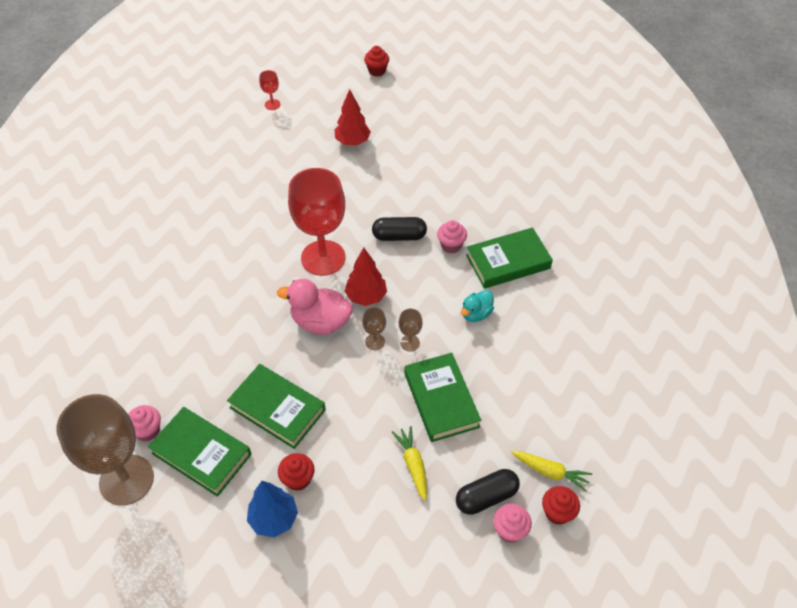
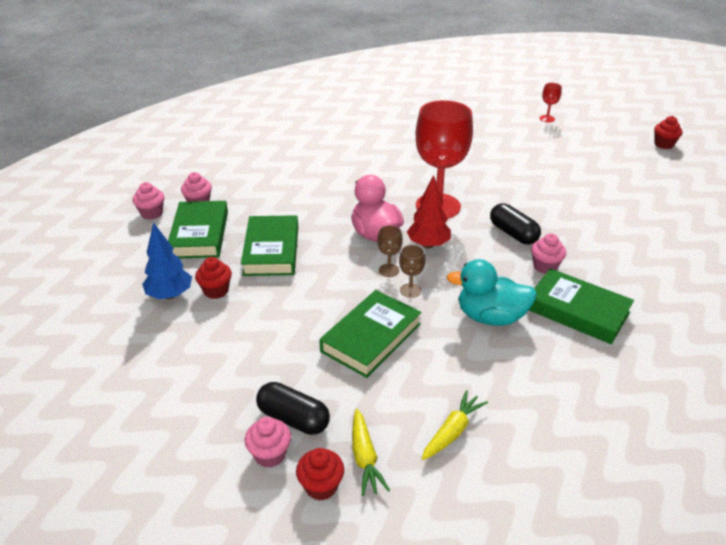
camera: 55 degrees right, 15 degrees down
(126, 480) = (152, 213): brown goblet -> pink cupcake
(352, 142) = (572, 167): red tree -> none
(413, 464) = (286, 351): yellow carrot -> yellow carrot (452, 431)
(476, 314) = (490, 317): turquoise duck -> turquoise duck, size x1.67

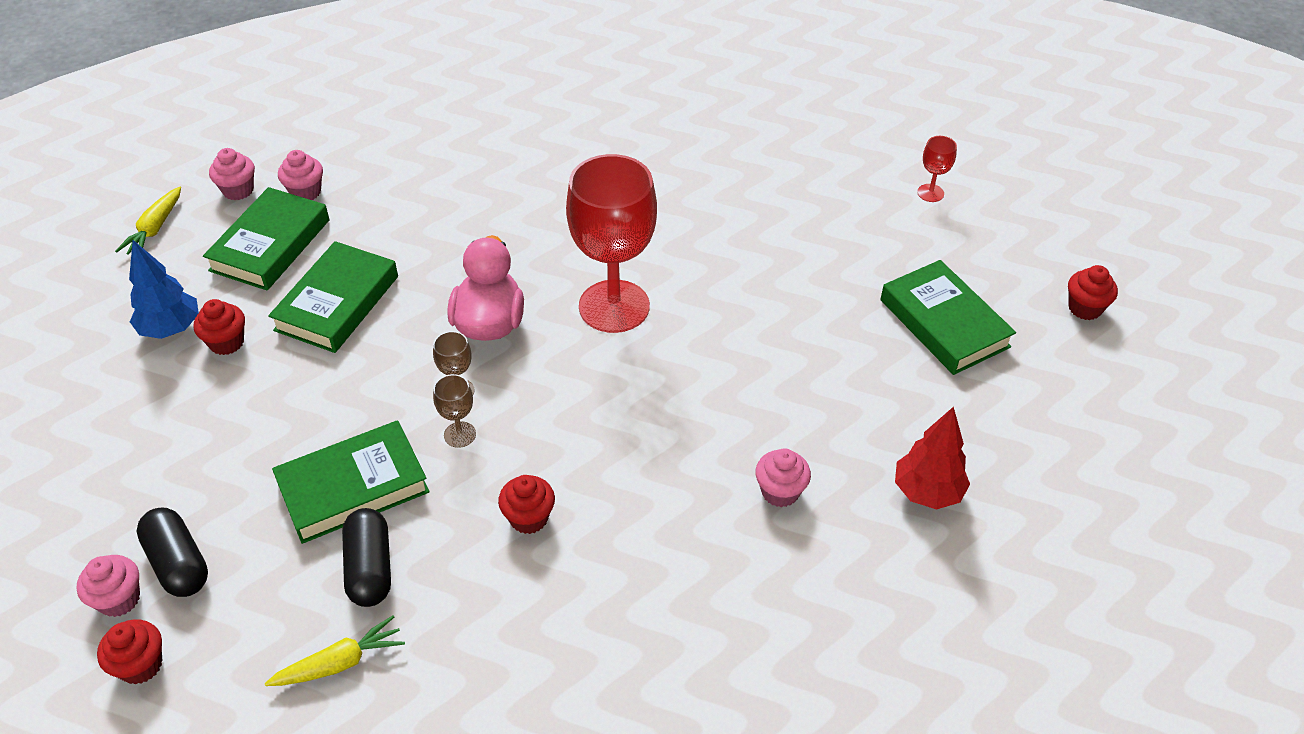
camera: 25 degrees right, 10 degrees up
(365, 458) = (214, 651): yellow carrot -> yellow carrot (154, 229)
(428, 245) = (545, 368): red tree -> red tree (927, 492)
(490, 317) = (529, 518): turquoise duck -> red cupcake
(513, 233) = (681, 393): black capsule -> black capsule (370, 568)
(545, 267) = (676, 467): pink cupcake -> pink cupcake (780, 492)
(577, 311) = (656, 557): green book -> green book (944, 323)

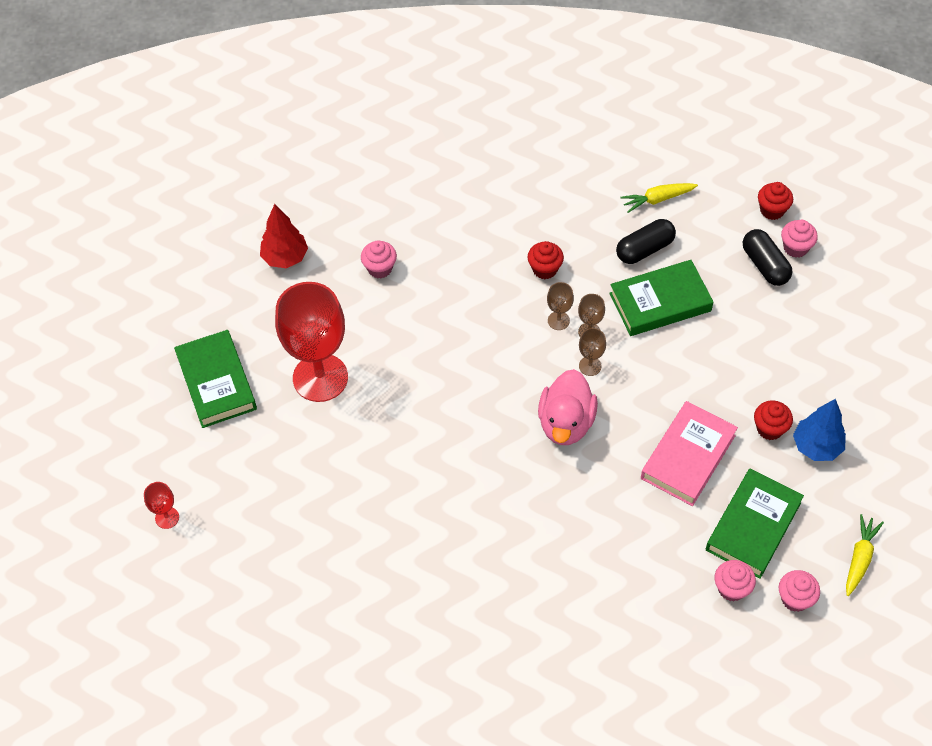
camera: 170 degrees left, 10 degrees up
(337, 303) = (688, 457): green book -> pink book
(370, 568) = (644, 249): black capsule -> black capsule turned 60 degrees clockwise
(504, 445) = (558, 320): none -> brown goblet
(614, 306) = (466, 427): red goblet -> red goblet (320, 378)
(1084, 308) = (103, 383): red cupcake -> none

